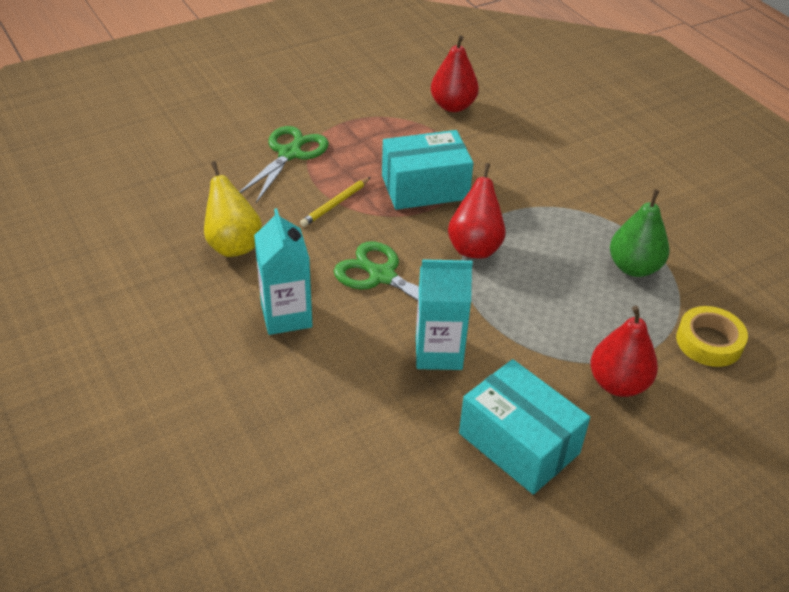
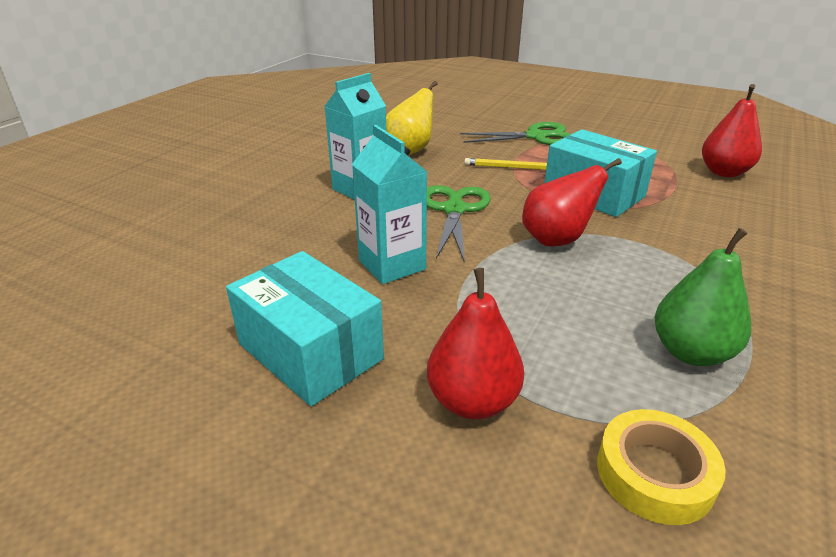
camera: 60 degrees right, 10 degrees down
(519, 443) = (310, 351): turquoise box -> turquoise box turned 60 degrees counterclockwise

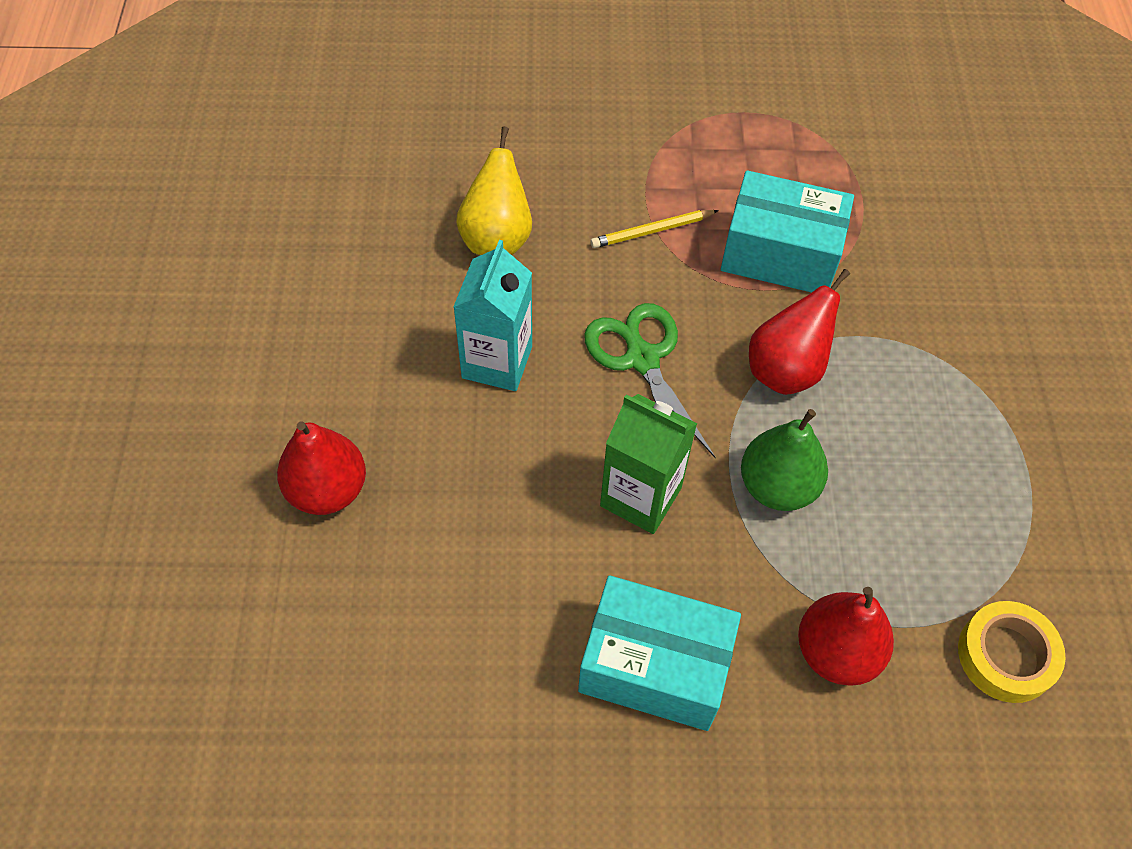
camera: 30 degrees left, 25 degrees up
(392, 265) = (641, 496): turquoise carton -> green carton
(536, 136) = (643, 134): green scissors -> none
(691, 352) = (981, 497): green pear -> green pear (777, 486)
(724, 172) = (902, 143): red pear -> red pear (327, 490)

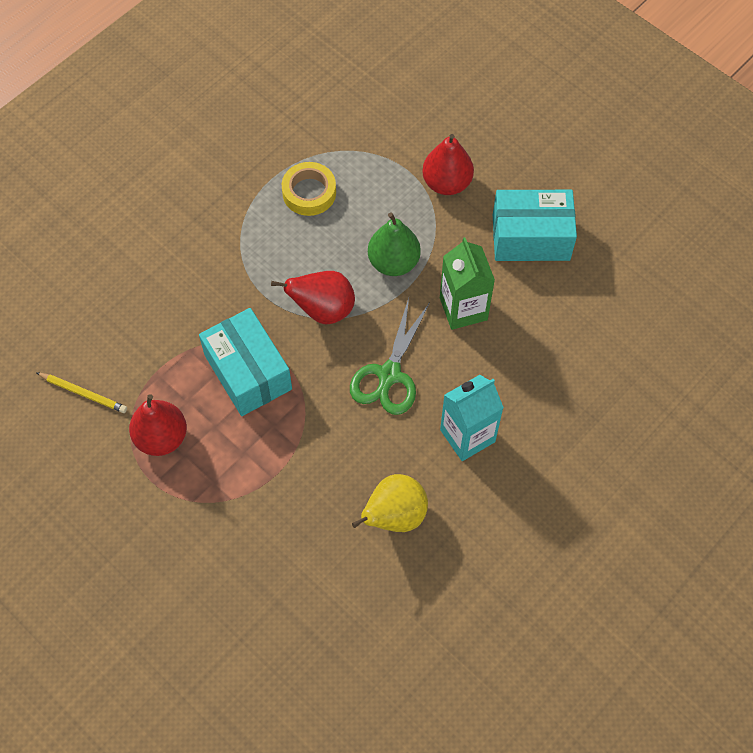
camera: 135 degrees left, 5 degrees up
(327, 490) = (617, 435): red pear -> red pear (161, 437)
(652, 231) = (301, 445): yellow pencil -> yellow pencil (83, 393)
(654, 666) = (531, 237): turquoise box -> turquoise box turned 60 degrees counterclockwise
(1006, 655) = (378, 129): yellow tape -> yellow tape (309, 193)

